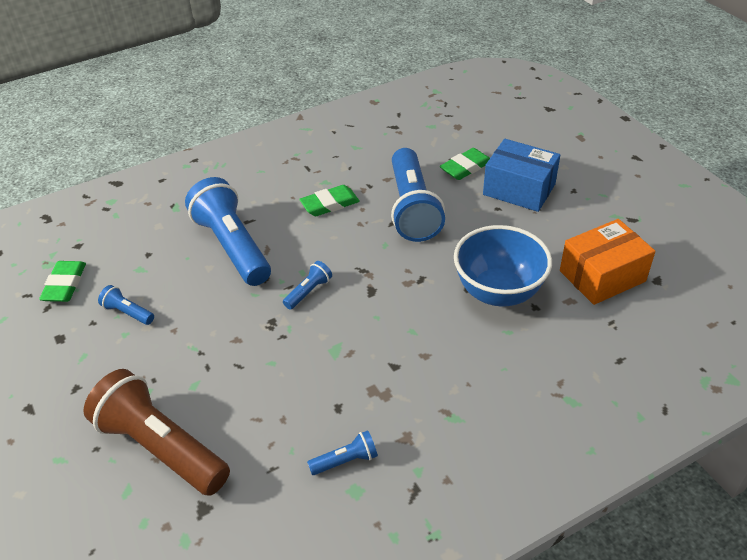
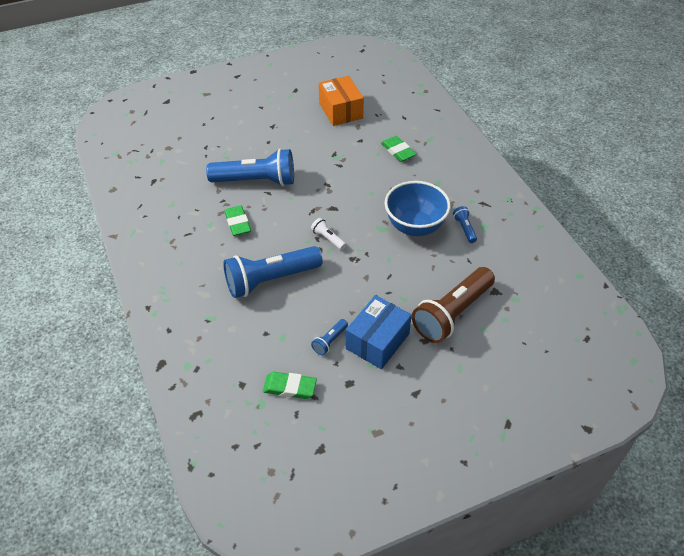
camera: 85 degrees left, 5 degrees up
(309, 291) = (328, 238): blue flashlight -> white flashlight
(465, 167) = (219, 150): green eraser -> green eraser (398, 151)
(498, 292) = (345, 153): blue bowl -> blue bowl (414, 226)
(519, 189) = (252, 129): blue box -> blue box (377, 341)

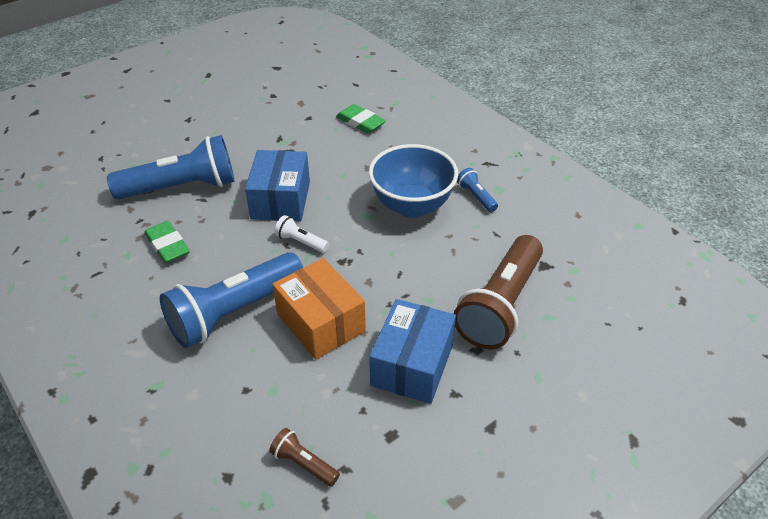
camera: 15 degrees left, 5 degrees down
(289, 387) = (303, 463): green eraser -> brown flashlight
(322, 204) = (281, 200): none -> blue box
(329, 341) = (344, 380): blue flashlight -> none
(340, 111) = (273, 89): orange box -> orange box (321, 322)

